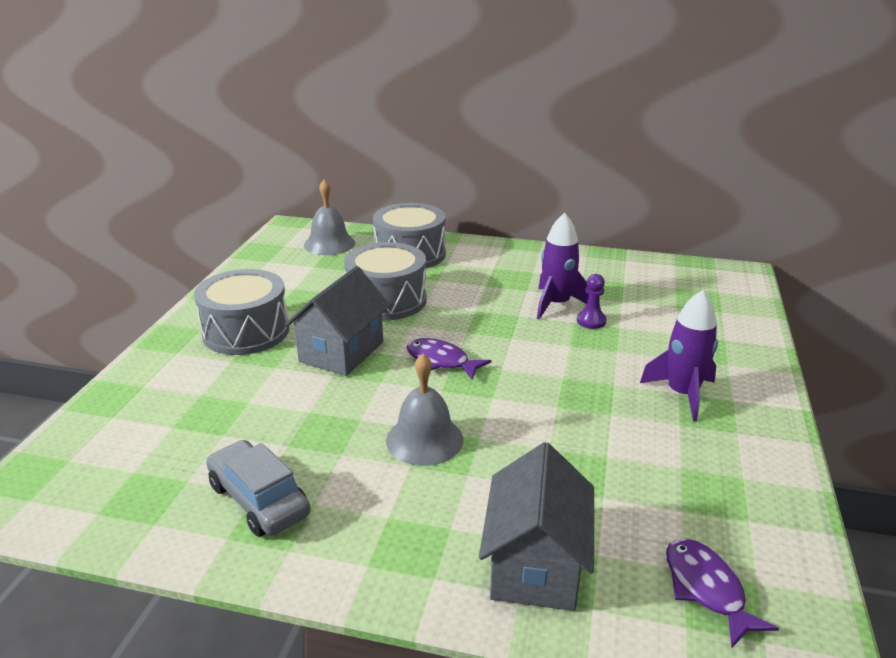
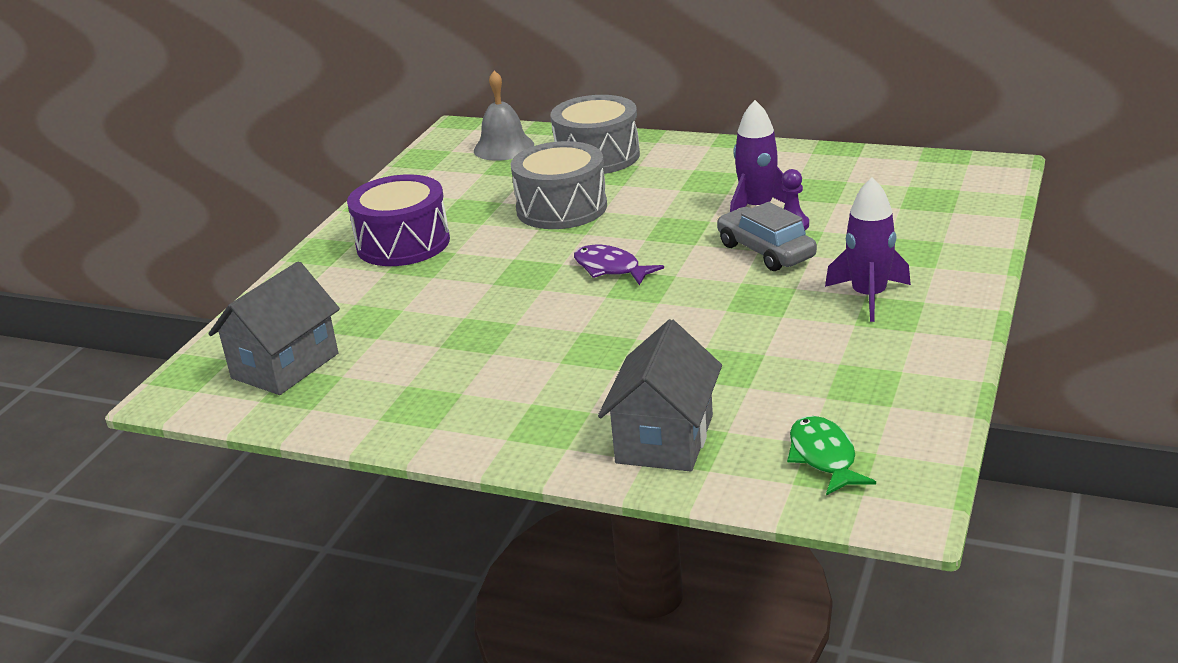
camera: 10 degrees right, 0 degrees up
(246, 331) = (403, 243): grey drum -> purple drum
(259, 500) = (409, 390): grey car -> grey car (766, 251)
(341, 352) = (504, 261): grey house -> grey house (285, 366)
(424, 439) = (578, 340): grey bell -> none
(706, 589) = (823, 457): purple fish -> green fish

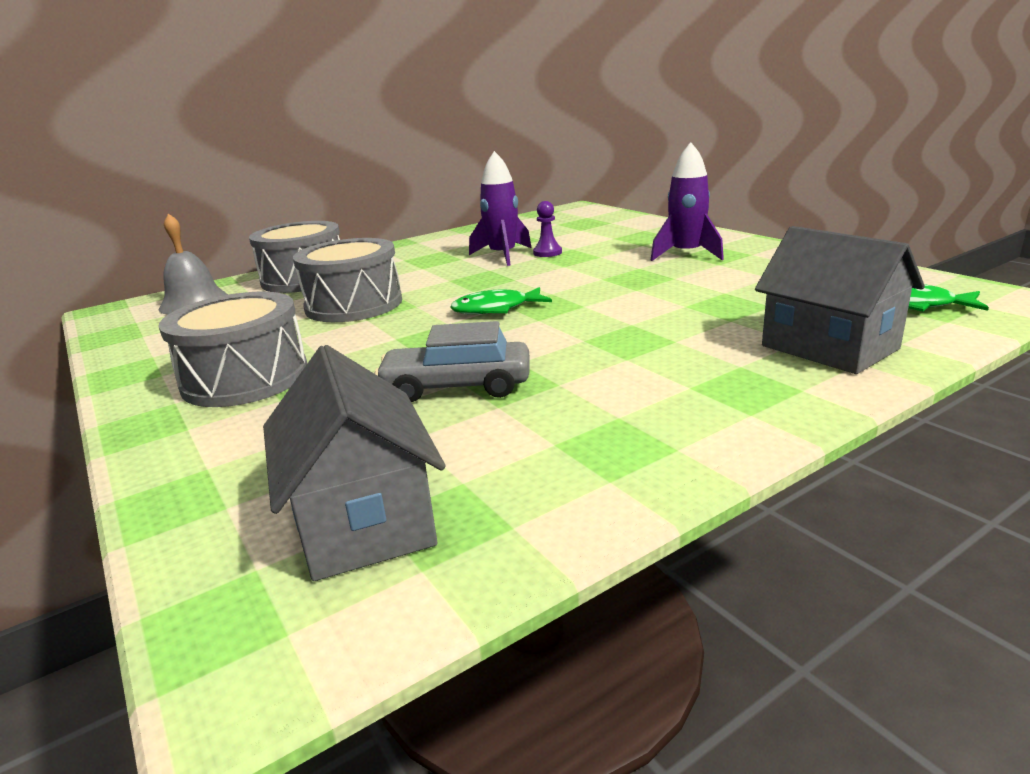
camera: 55 degrees left, 5 degrees down
(403, 243) = (245, 378): purple drum -> grey drum
(610, 269) = (496, 309): purple fish -> green fish
(766, 251) = (570, 264): grey car -> grey car (457, 387)

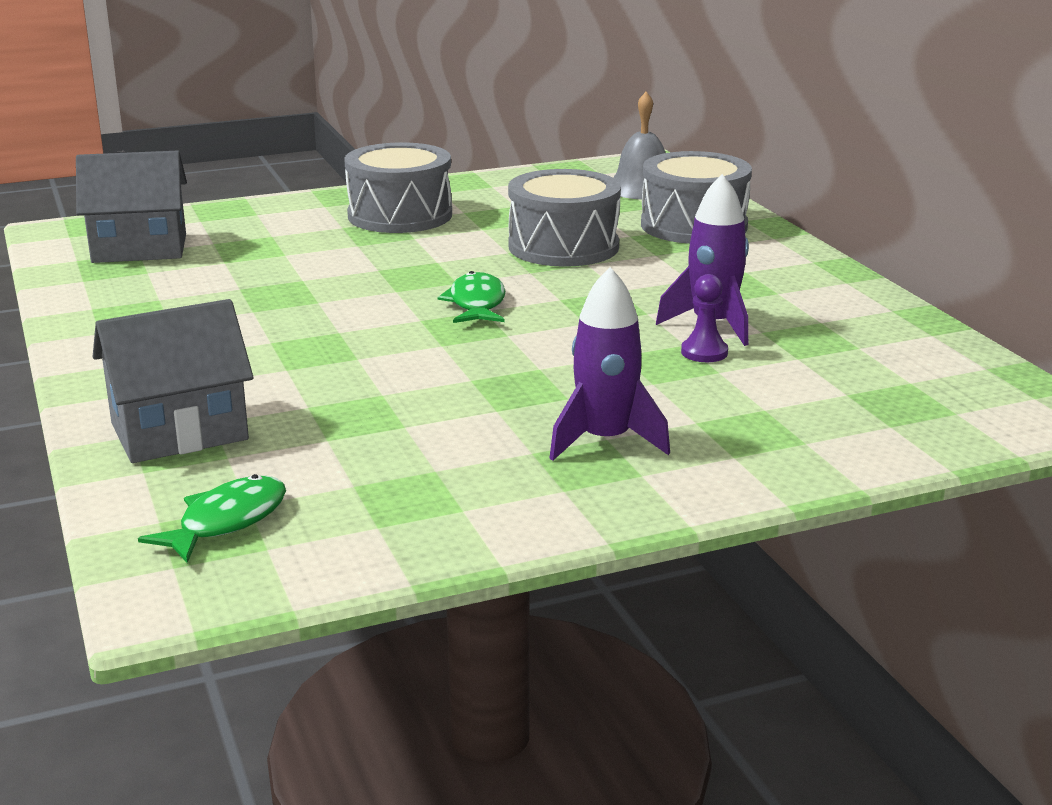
camera: 100 degrees right, 0 degrees up
(457, 387) = (293, 277): grey car -> none

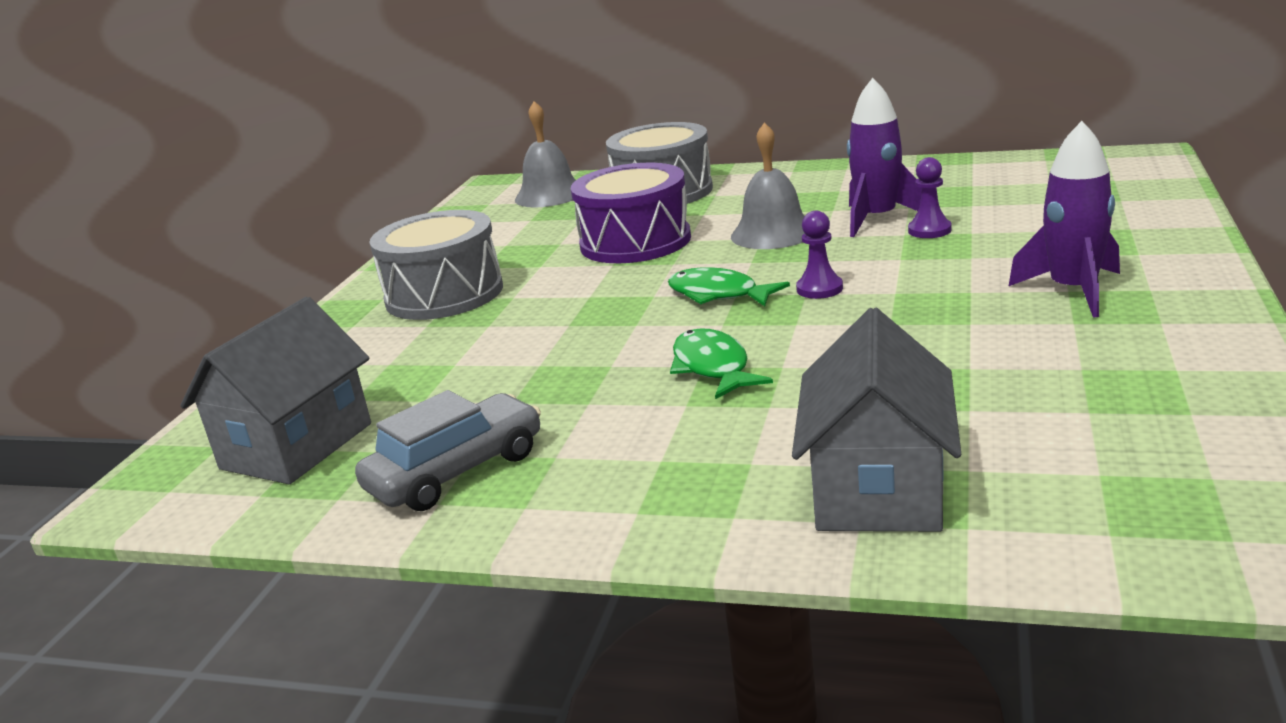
camera: 50 degrees left, 0 degrees up
(132, 301) = (456, 471): none -> grey car
(226, 522) = (1136, 491): green fish -> green fish (712, 367)
(520, 337) = (819, 289): none -> purple pawn
(563, 246) = (635, 242): grey drum -> purple drum
(633, 291) = (773, 233): none -> grey bell

